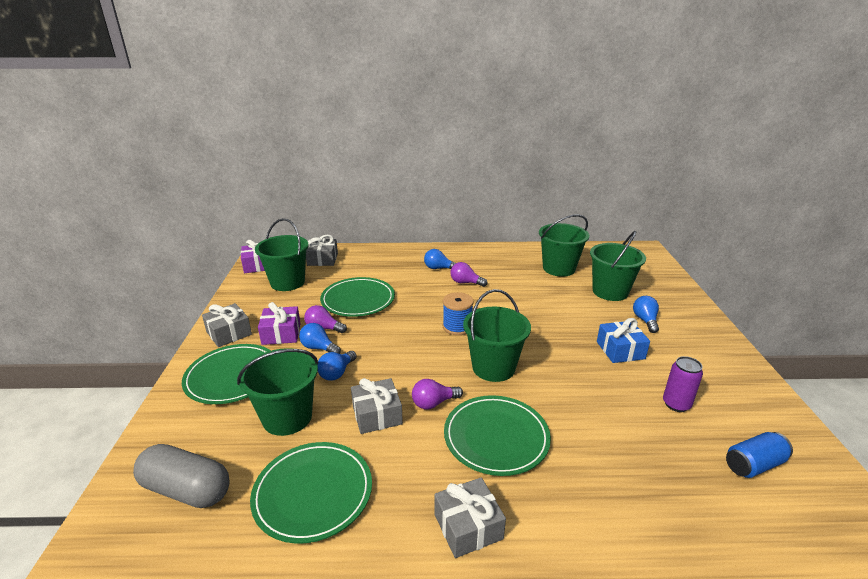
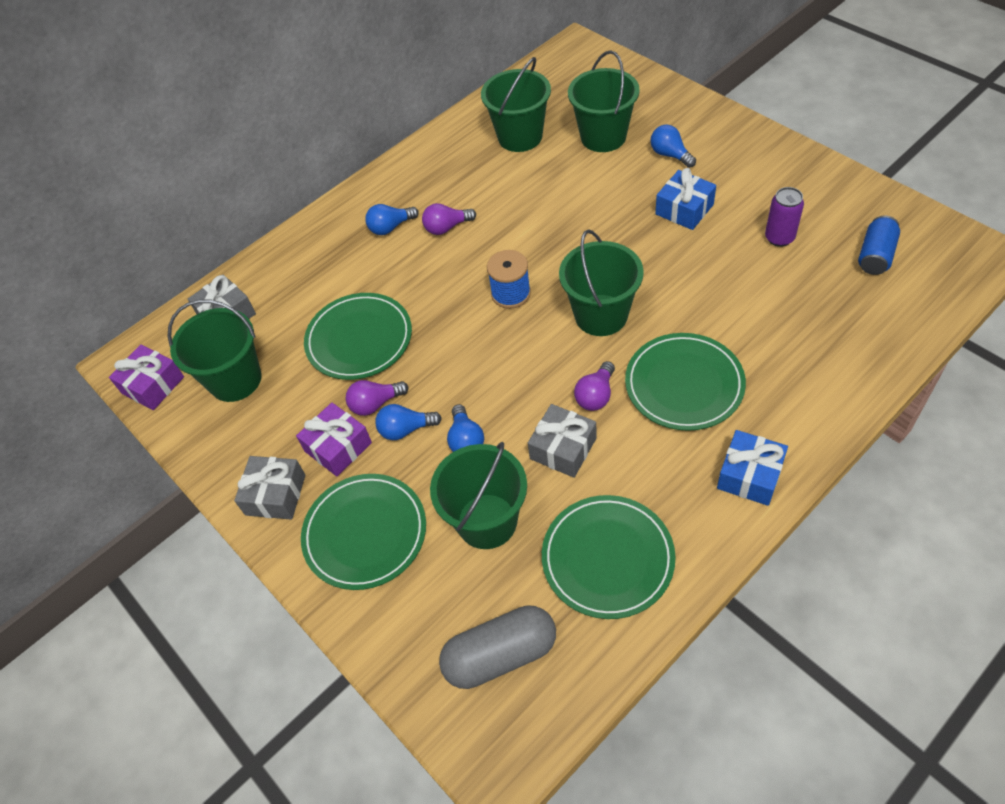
camera: 35 degrees left, 25 degrees up
(468, 526) = (749, 475): grey gift -> blue gift

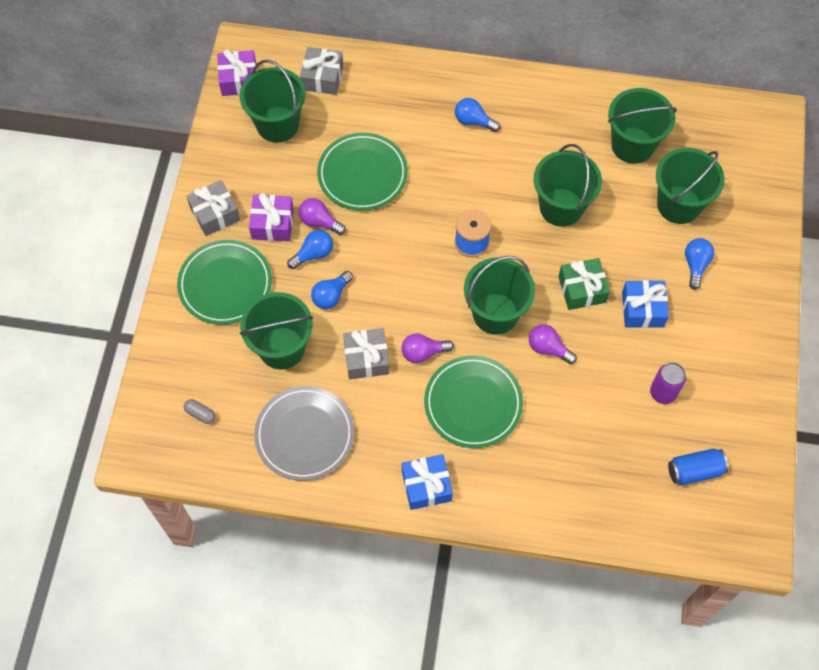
camera: 45 degrees right, 10 degrees up
(405, 429) = (313, 254): blue light bulb -> blue light bulb turned 105 degrees clockwise
(447, 227) = (501, 158): purple light bulb -> purple light bulb (548, 348)
(500, 655) = (200, 414): grey capsule -> grey capsule, size x0.41
(535, 212) = (561, 207): none -> green bucket
(607, 558) = (304, 435): green plate -> grey plate
(629, 240) = (582, 289): none -> green gift

